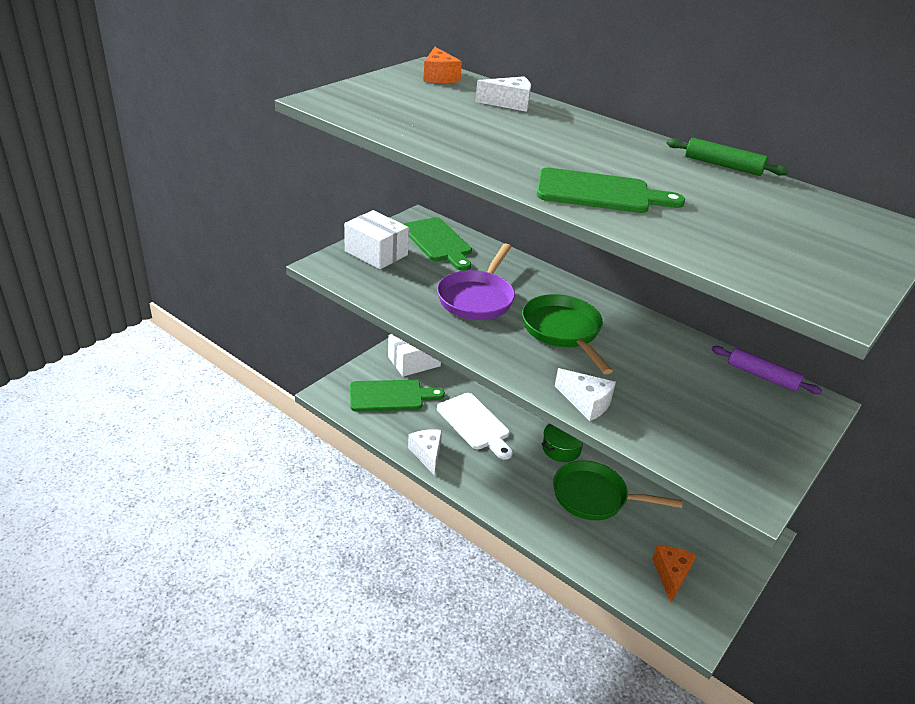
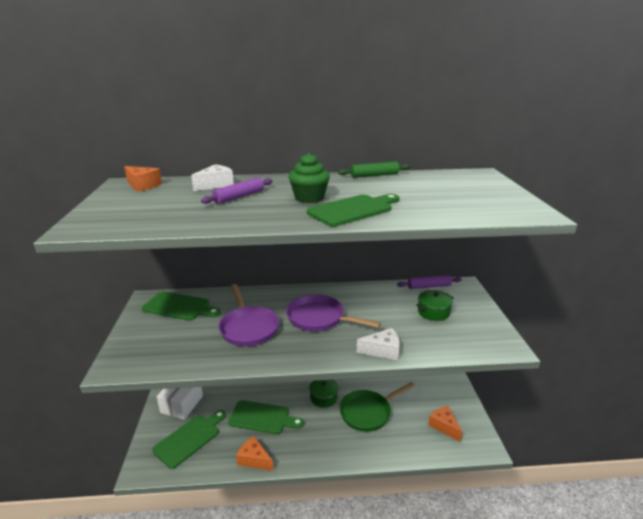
camera: 40 degrees left, 10 degrees down
(376, 253) = (144, 336): white box -> none
(427, 454) = (254, 459): white cheese -> orange cheese
(475, 424) = (262, 418): white cutting board -> green cutting board
(507, 127) = (239, 197): none -> purple rolling pin
(563, 331) = (319, 318): green pan -> purple pan
(578, 159) = (309, 198): none -> green cupcake
(717, 405) = (433, 312): none -> green pot

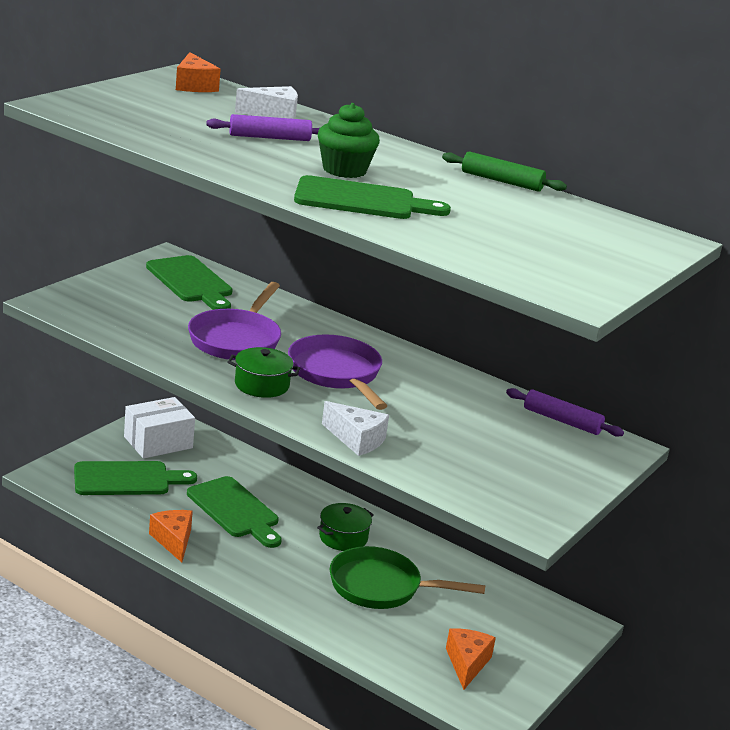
camera: 35 degrees right, 0 degrees up
(433, 312) = (505, 445): green pot -> green pot (262, 385)

